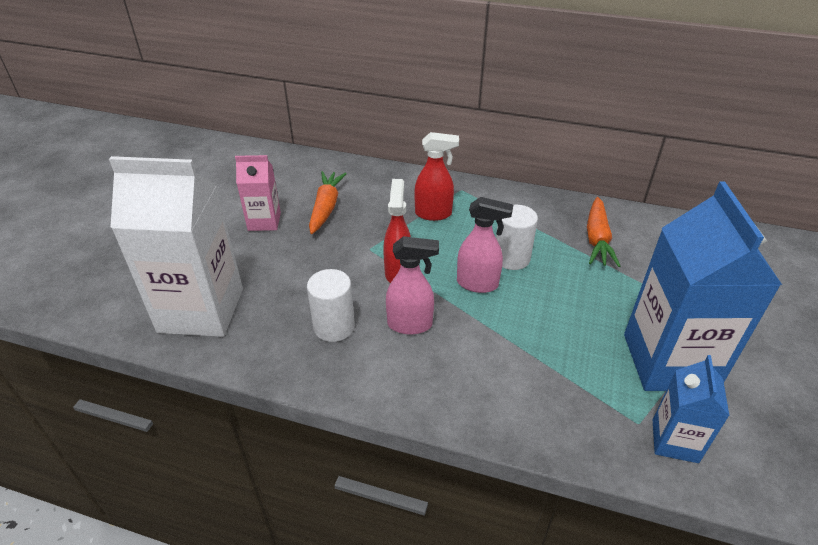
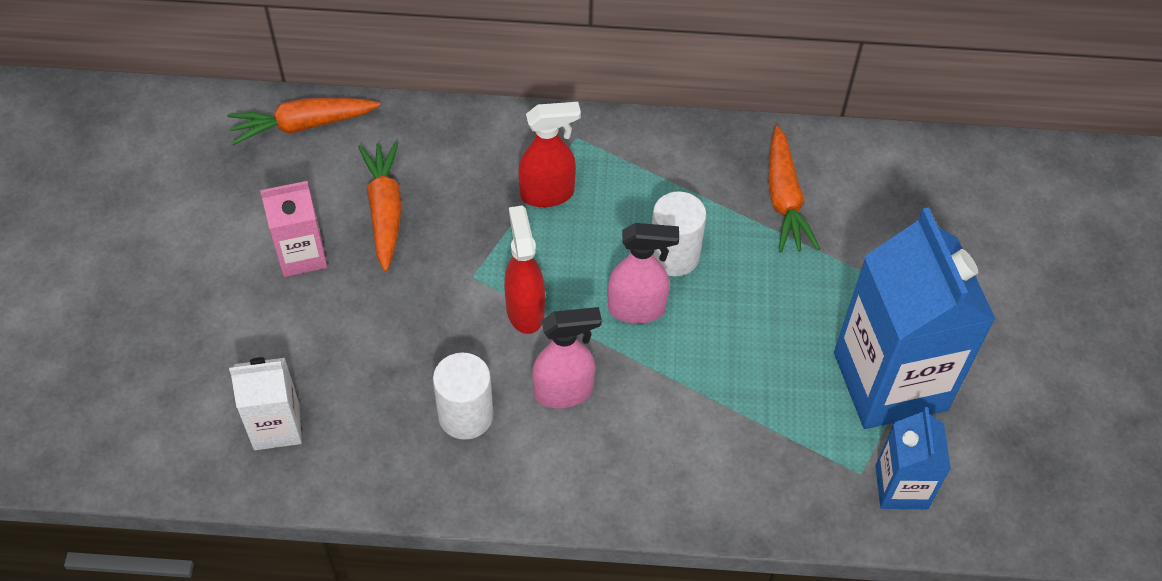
camera: 15 degrees left, 15 degrees up
(201, 310) = (276, 426): white carton -> white carton, size x0.51
(295, 162) = (303, 125): none -> orange carrot

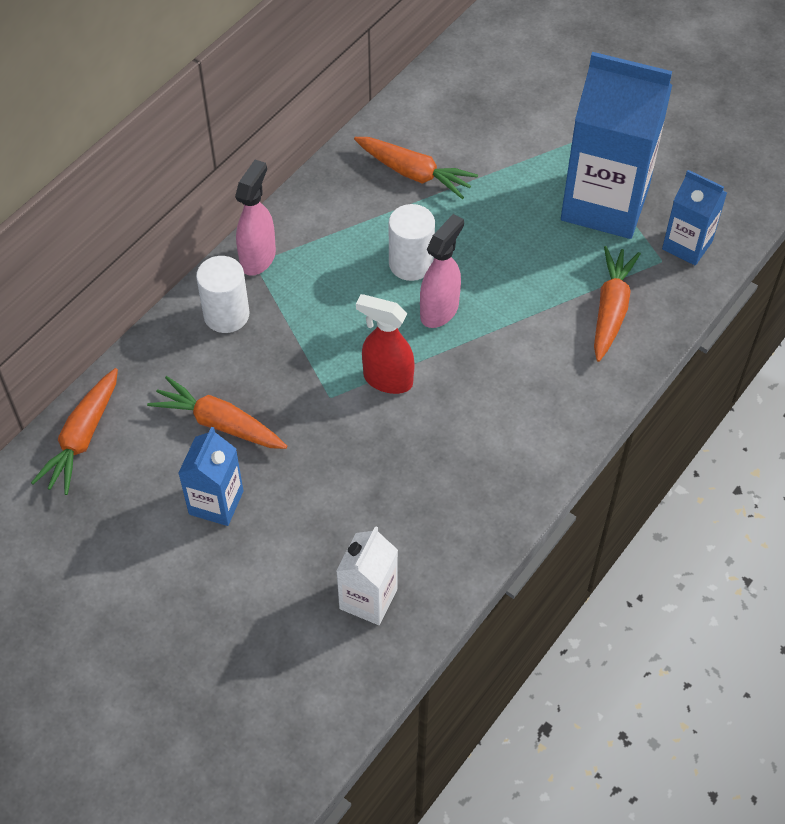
camera: 55 degrees left, 0 degrees up
(302, 255) = (216, 502): pink carton -> blue carton
(465, 415) = (451, 465): white cylinder -> white cylinder (226, 315)
(548, 194) = (293, 309): red spray bottle -> none
(564, 392) = (477, 393): pink spray bottle -> pink spray bottle (258, 258)
(757, 457) = (611, 309): none -> orange carrot

